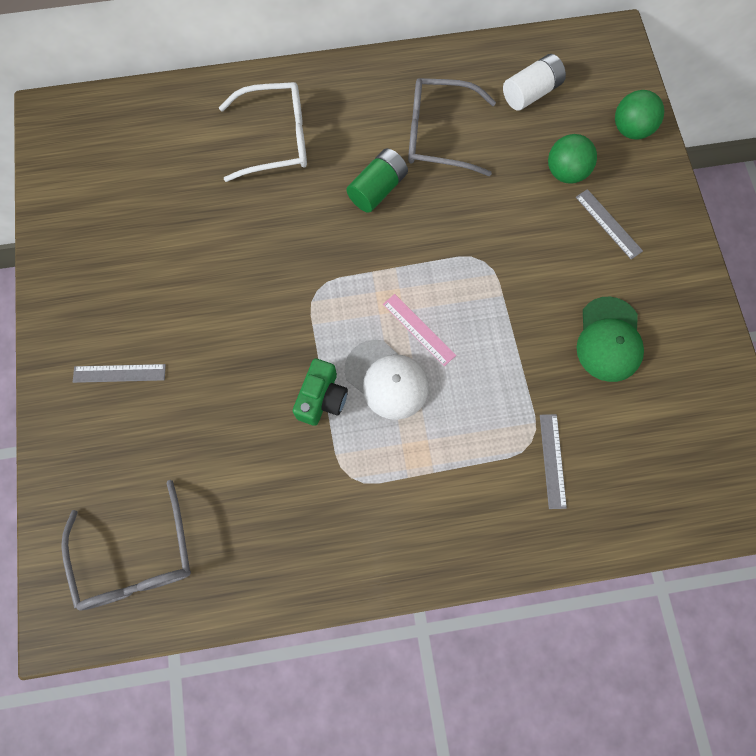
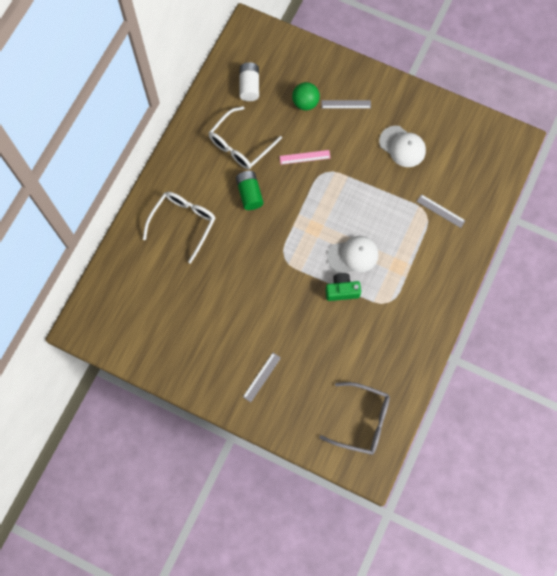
camera: 55 degrees left, 0 degrees up
(322, 398) = (342, 290): green camera -> green camera turned 60 degrees counterclockwise
(418, 329) = (338, 225): pink ruler -> pink ruler (305, 157)
(438, 135) = (240, 145): grey glasses -> white glasses
(609, 339) = (402, 146): green cap -> white cap
(630, 129) = (304, 57): green ball -> none

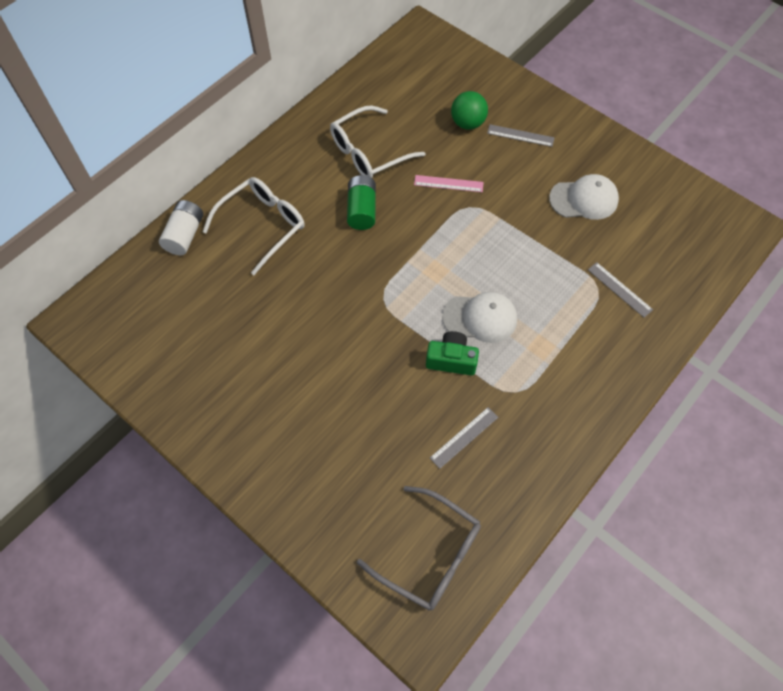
camera: 15 degrees right, 10 degrees down
(249, 86) = (402, 91): white battery -> white battery (185, 235)
(261, 377) = (300, 450): grey ruler -> grey ruler (464, 437)
(402, 146) = (584, 199): white cap -> white cap turned 60 degrees counterclockwise

